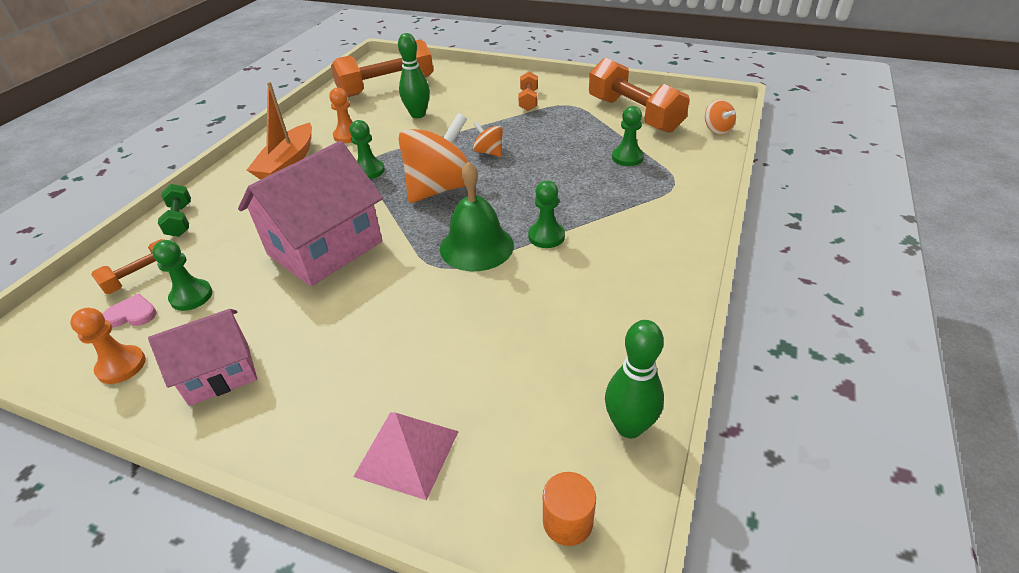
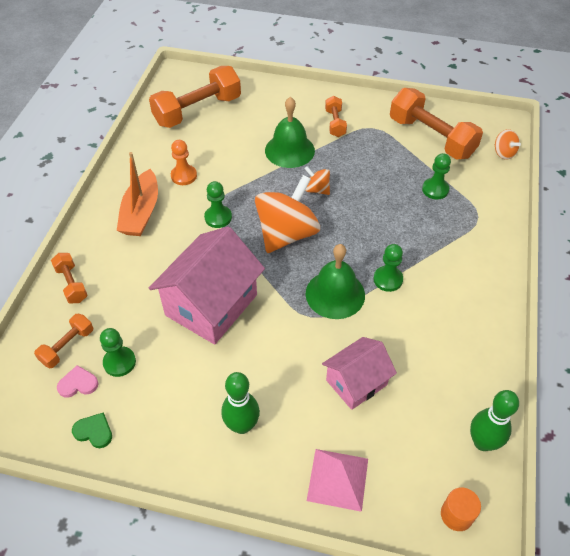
camera: 10 degrees left, 10 degrees up
(121, 366) = (94, 431): orange pawn -> green heart
(180, 220) = (71, 284): green dumbbell -> orange dumbbell
(219, 373) = (175, 430): pink house -> pink house (356, 382)
(418, 115) = (239, 146): green bowling pin -> green bowling pin (242, 425)
(471, 119) = (289, 150): none -> green bell

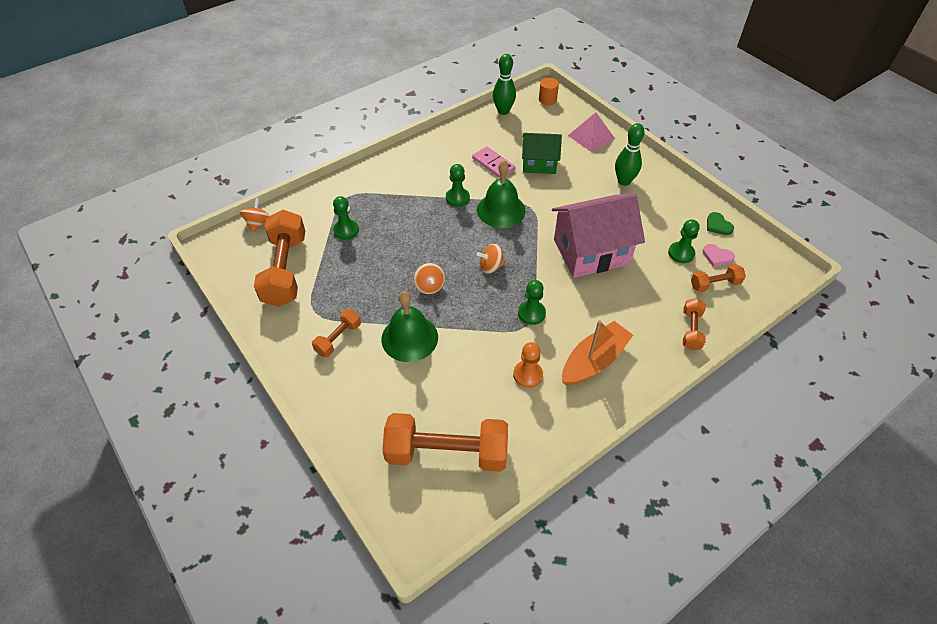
camera: 140 degrees left, 0 degrees up
(287, 234) = (491, 267): orange spinning top -> orange spinning top, size x0.46
(356, 382) = (539, 164): pink house -> green house
(401, 345) = (493, 164): none -> pink domino

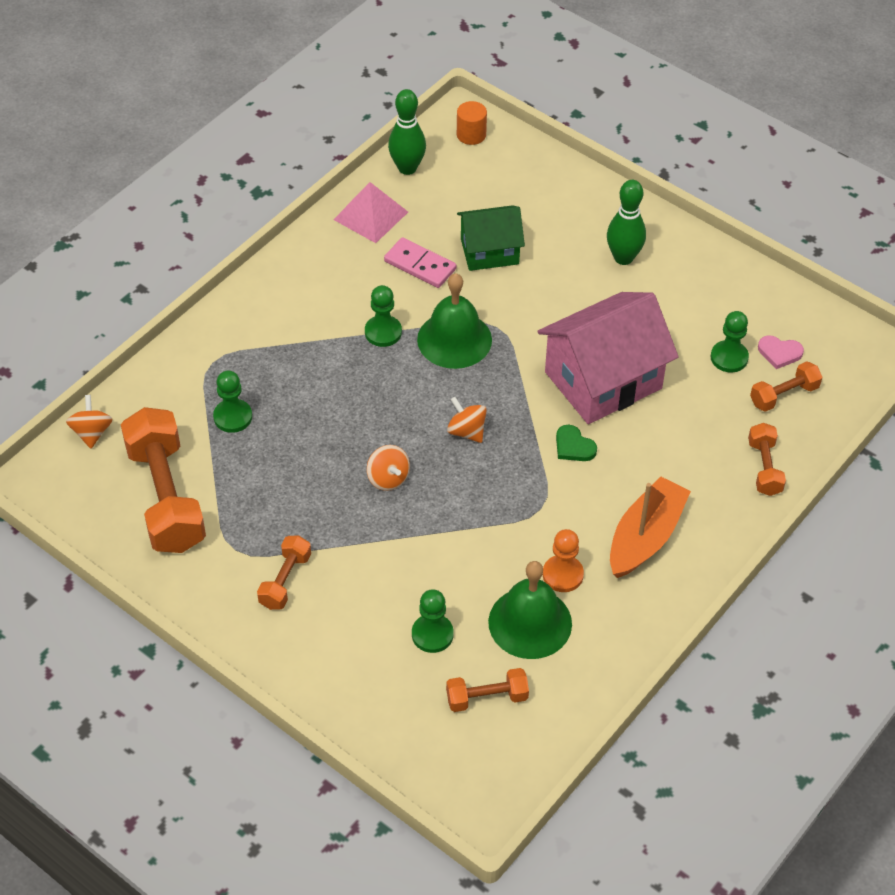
camera: 15 degrees left, 0 degrees up
(409, 338) = (385, 558): green bell -> green bell (530, 622)
(447, 452) = (487, 698): orange dumbbell -> orange dumbbell, size x0.50
(491, 267) = (466, 431): orange spinning top -> orange spinning top turned 75 degrees clockwise
(531, 313) = (544, 488): green pawn -> green pawn (432, 634)
(591, 137) = (556, 190): pink pyramid -> pink pyramid (371, 215)
(718, 225) = (772, 304): green heart -> green heart (573, 446)

